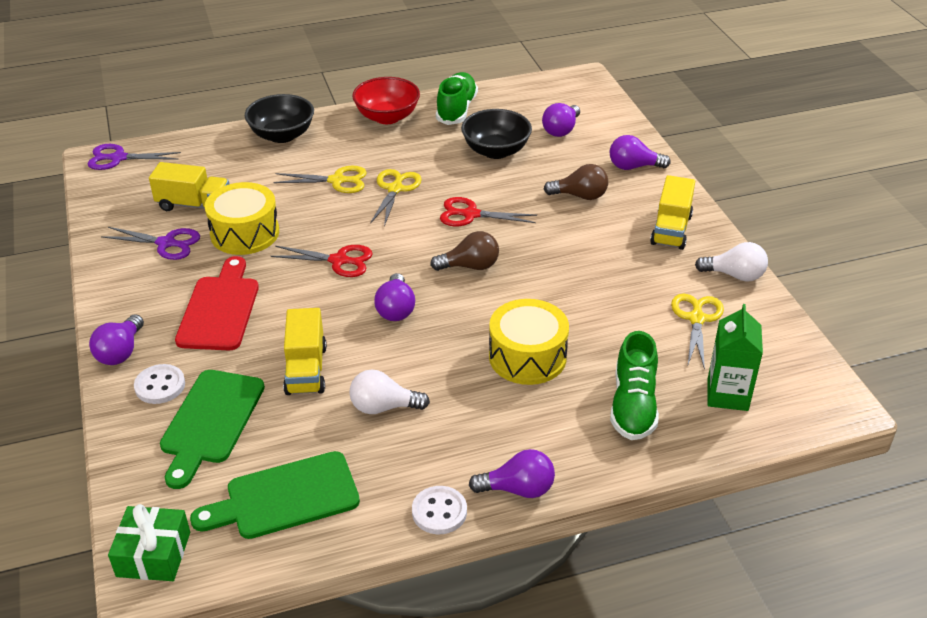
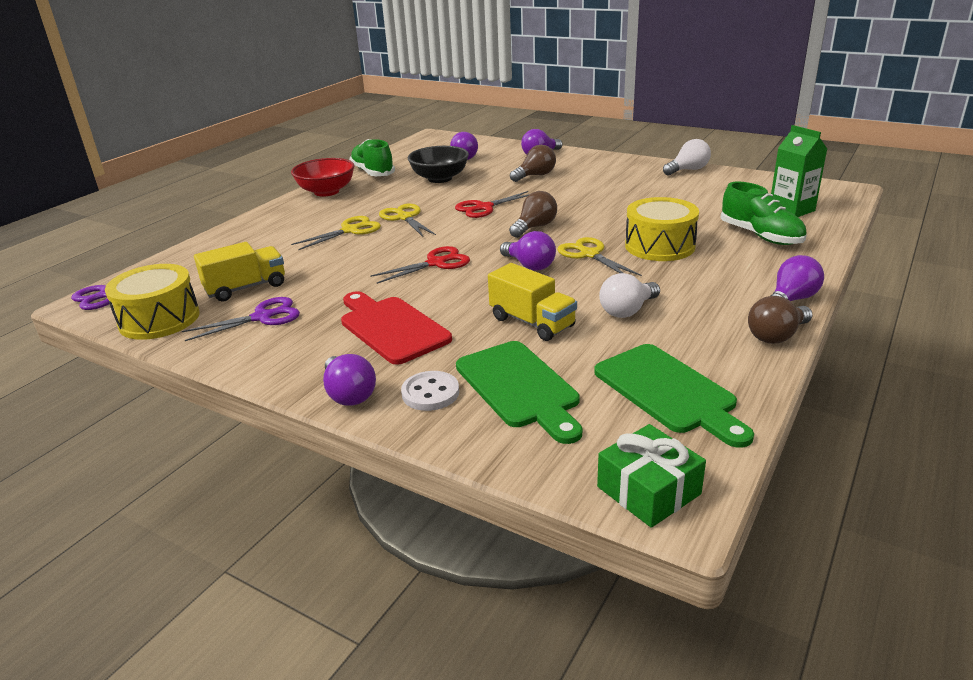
camera: 40 degrees left, 10 degrees down
(245, 233) = (327, 282): yellow drum -> yellow drum (159, 319)
(282, 135) = (255, 227): black bowl -> none
(285, 497) = (669, 392): green cutting board -> green cutting board turned 60 degrees counterclockwise
(439, 512) = (776, 336): white button -> brown light bulb
(671, 230) = (616, 168): yellow truck -> none
(696, 319) = (709, 192): yellow scissors -> yellow scissors (589, 254)

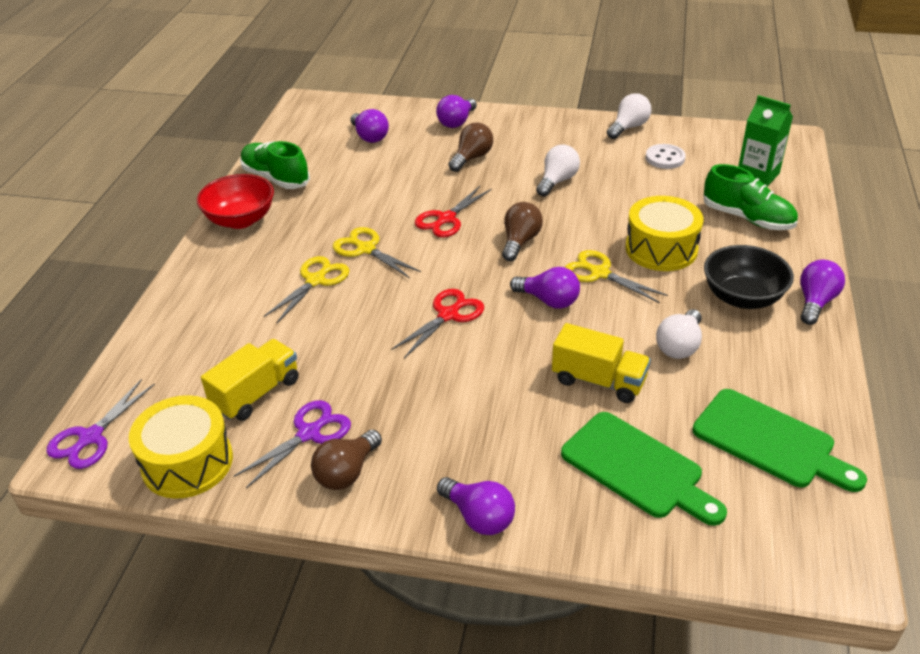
camera: 20 degrees left, 10 degrees up
(391, 327) = (461, 418): red cutting board -> none
(430, 393) = (558, 496): white button -> white button (665, 158)
(440, 178) = (365, 177): black bowl -> black bowl (742, 297)
(597, 195) = (557, 181): none -> white light bulb
(648, 490) = (812, 558): green gift -> none
(776, 336) = (825, 351): brown light bulb -> brown light bulb (347, 472)

